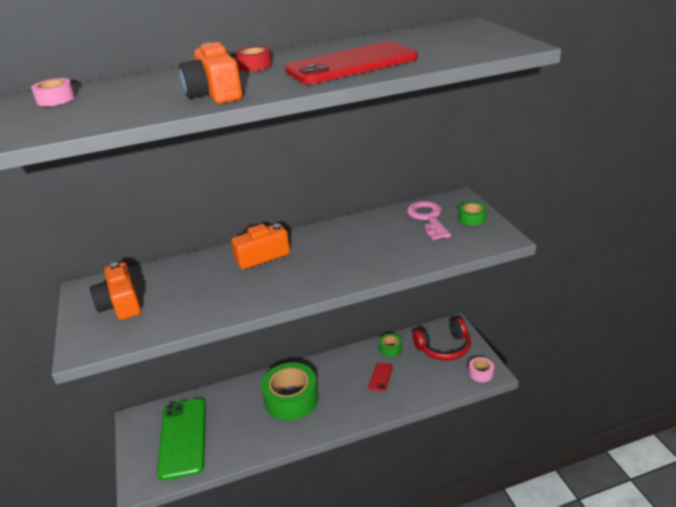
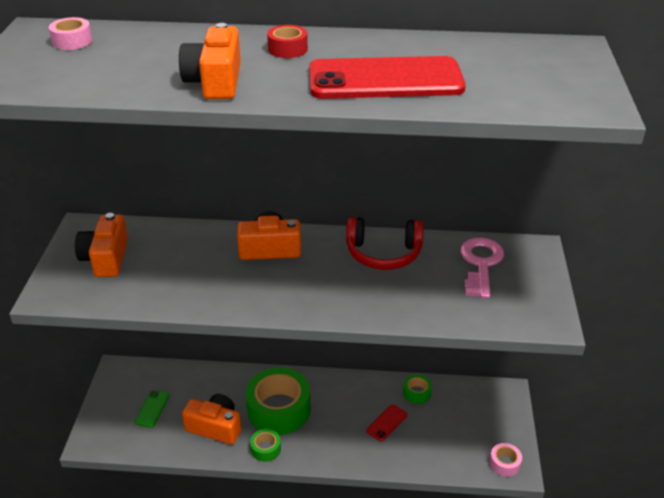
camera: 20 degrees right, 5 degrees up
(183, 438) = (152, 409): green phone -> green phone, size x0.43
(246, 431) = (215, 427): none -> orange camera
(444, 348) = (479, 416): red headphones -> red headphones (383, 253)
(472, 218) = (532, 282): green tape -> green tape (266, 449)

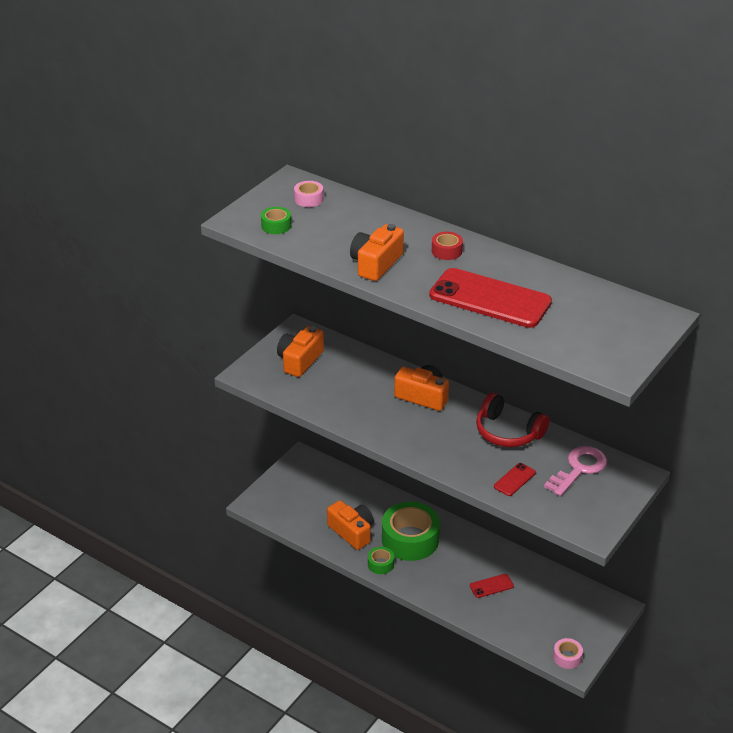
camera: 30 degrees right, 0 degrees up
(152, 409) = (312, 498): green phone -> none
(417, 393) = (535, 574): green tape -> green tape (276, 226)
(430, 299) = (514, 479): none -> red phone

